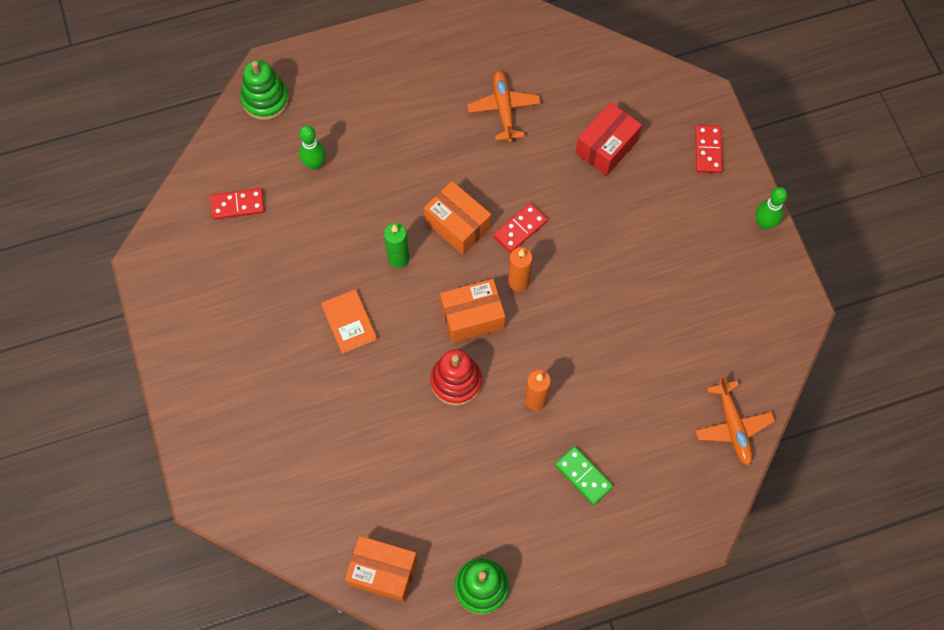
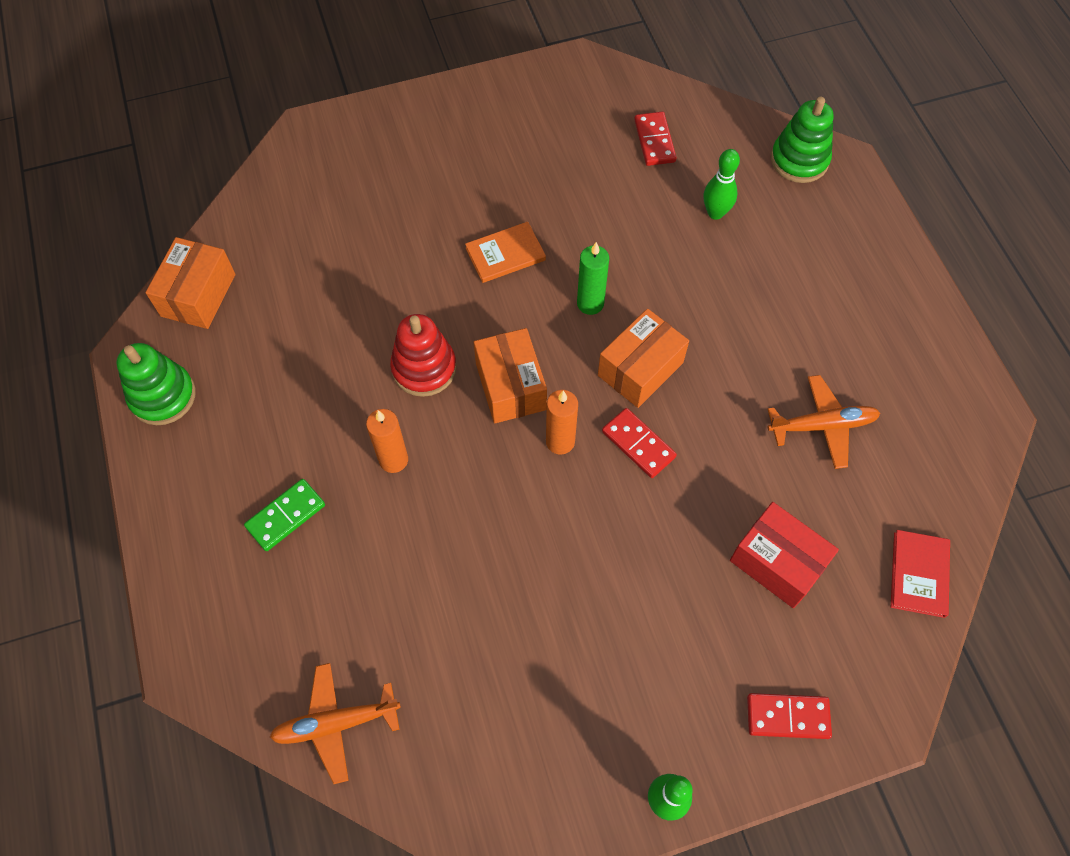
camera: 90 degrees right, 5 degrees down
(611, 65) = (919, 574): none -> red book

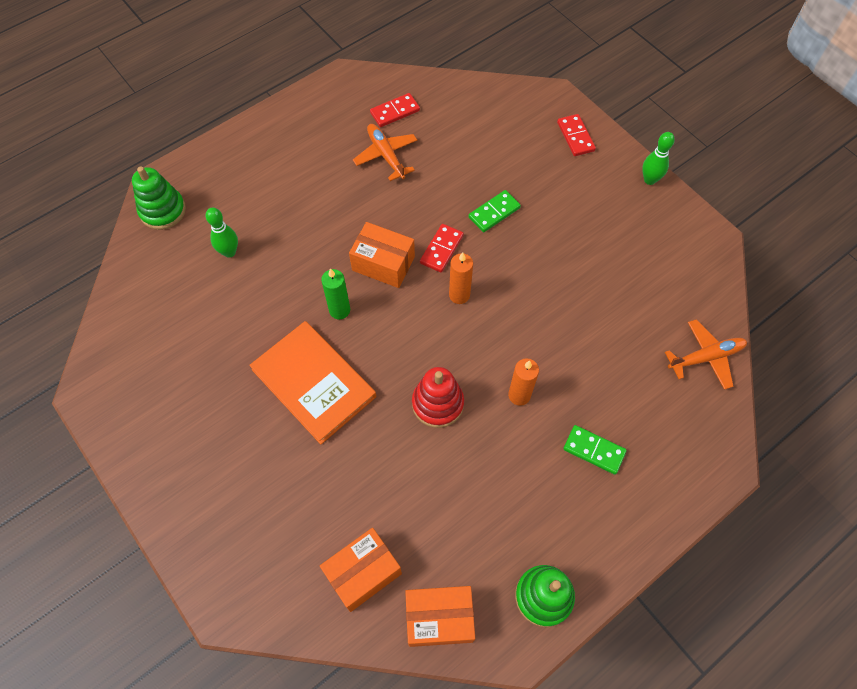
camera: 110 degrees left, 0 degrees up
(336, 723) = (705, 357): orange plane -> orange plane turned 75 degrees counterclockwise
(505, 254) = (313, 383): orange book -> orange book, size x1.89
(510, 386) = (429, 340): orange box -> orange box (363, 573)
(654, 141) = (166, 311): red domino -> red domino (395, 112)
(677, 534) = (494, 213): none -> green domino
(777, 562) = (488, 159): red box -> none
(919, 574) = (464, 95): red book -> none

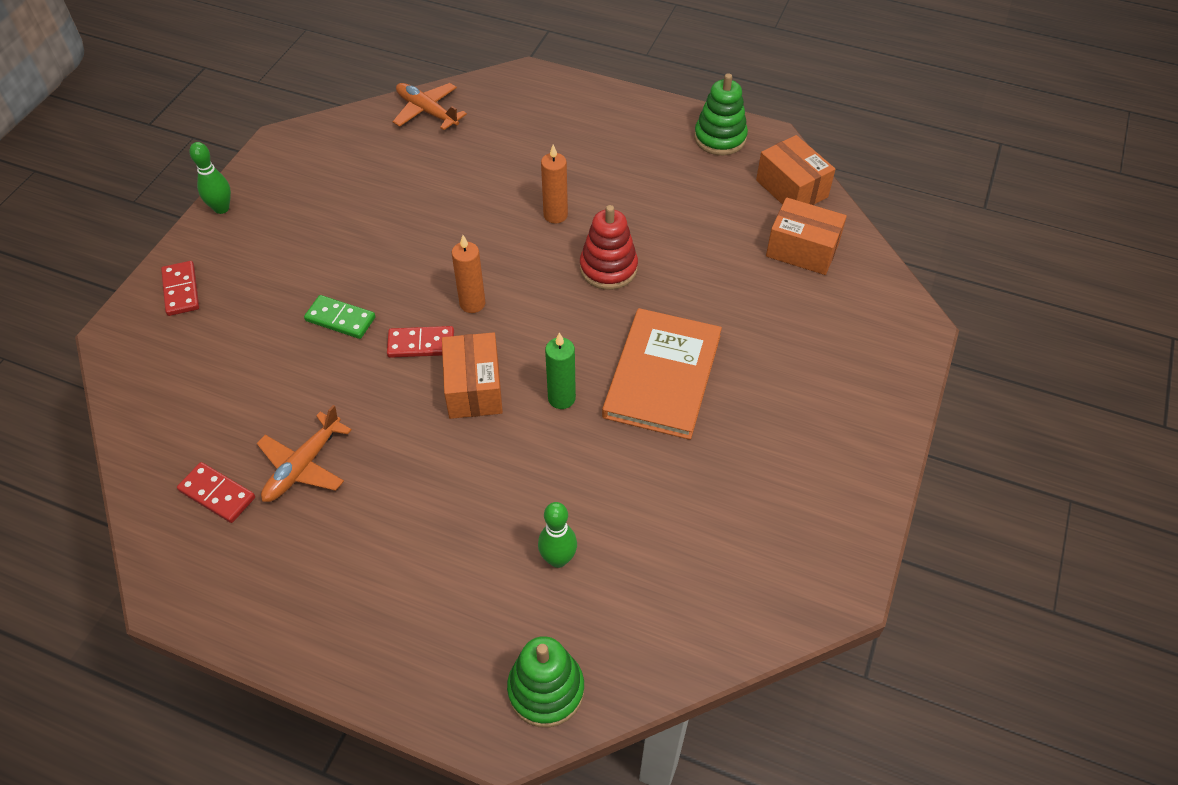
camera: 120 degrees left, 10 degrees down
(575, 137) = (181, 290): red domino -> red domino turned 60 degrees counterclockwise
(594, 450) = (572, 150): green domino -> none

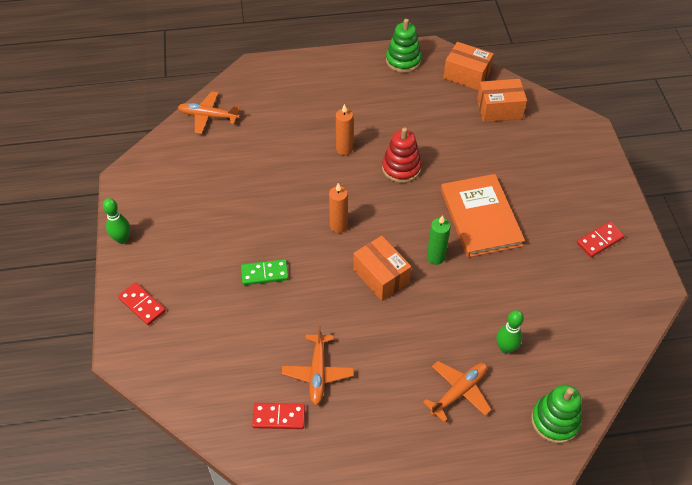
camera: 30 degrees left, 0 degrees up
(421, 344) = (328, 265): red domino -> red domino (599, 241)
(451, 582) = (459, 392): none -> orange plane

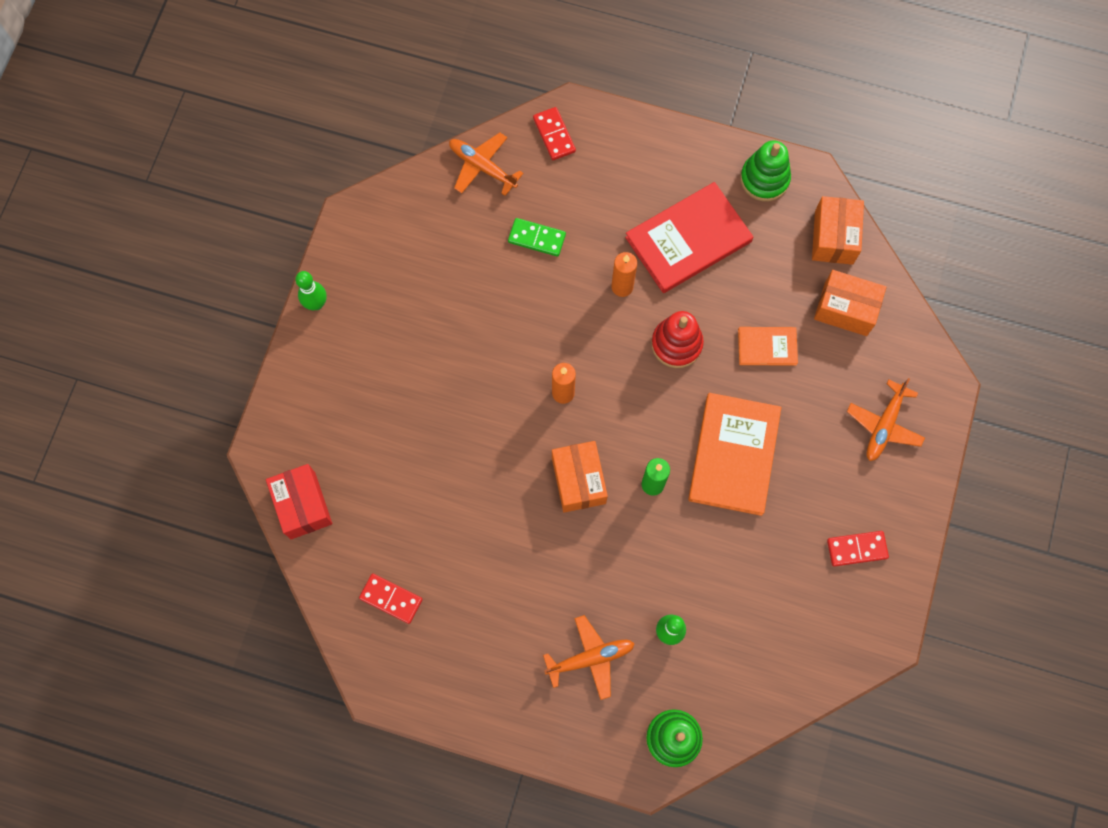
camera: 25 degrees right, 20 degrees up
(142, 305) = (305, 400): red domino -> red domino (554, 135)
(173, 379) = (302, 505): none -> red box
(264, 273) = (452, 419): green domino -> green domino (537, 238)
(318, 372) = (454, 567): orange plane -> orange plane (884, 425)
(373, 108) = (688, 239): none -> red book
(462, 148) = (767, 347): none -> orange book
(466, 75) = (834, 237): orange box -> orange box turned 45 degrees clockwise

